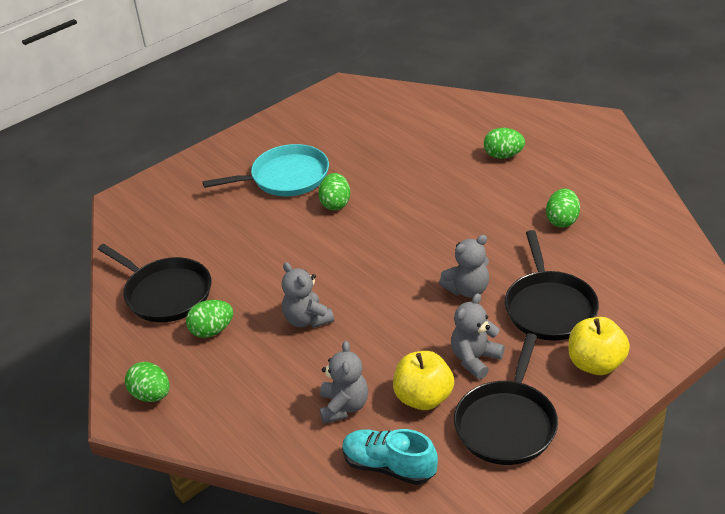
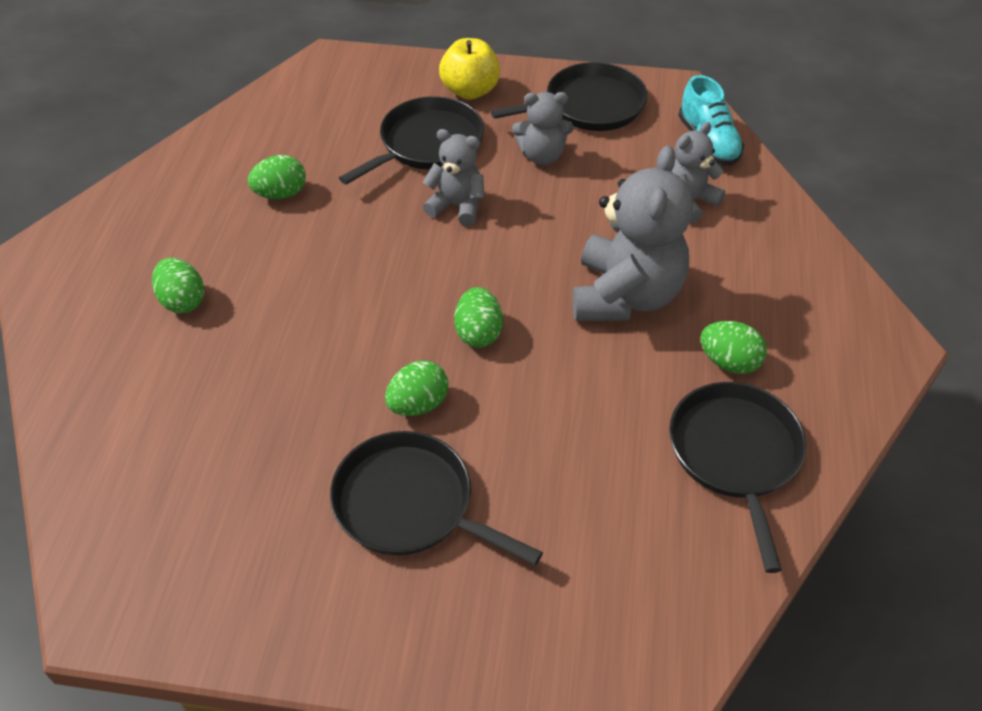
camera: 135 degrees left, 10 degrees up
(151, 395) = (852, 343): green egg -> green egg (478, 333)
(285, 177) = (410, 504): turquoise pan -> black pan
(307, 319) = (625, 296): grey teddy bear -> grey teddy bear, size x1.80
(423, 398) = (620, 161): yellow apple -> none

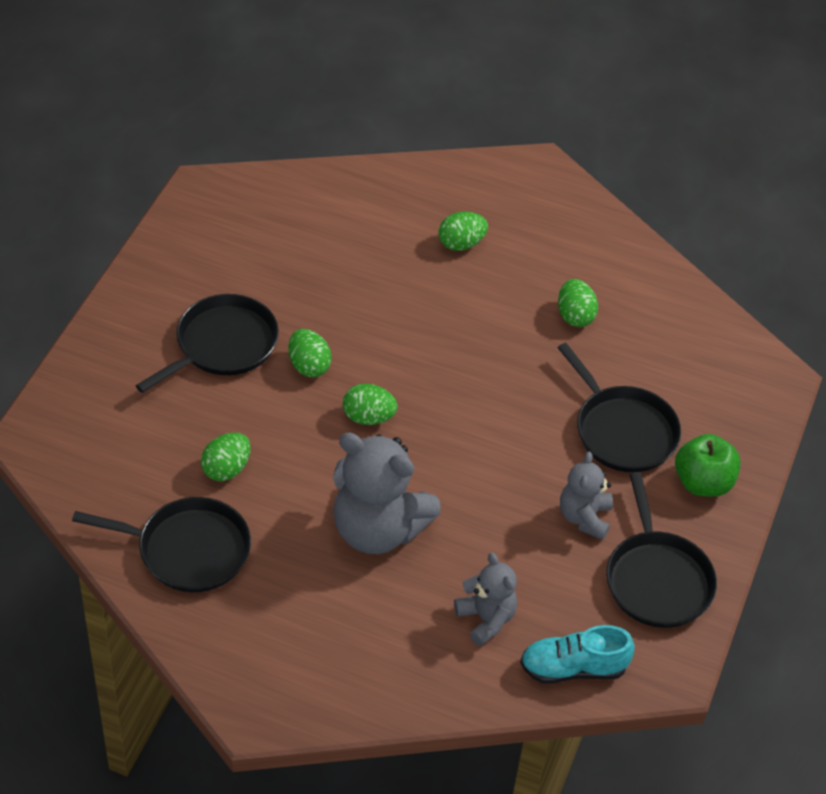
camera: 100 degrees right, 0 degrees up
(457, 206) = (527, 435): grey teddy bear -> none
(470, 91) = (703, 482): yellow apple -> green apple
(729, 362) = (279, 579): green egg -> green egg (226, 469)

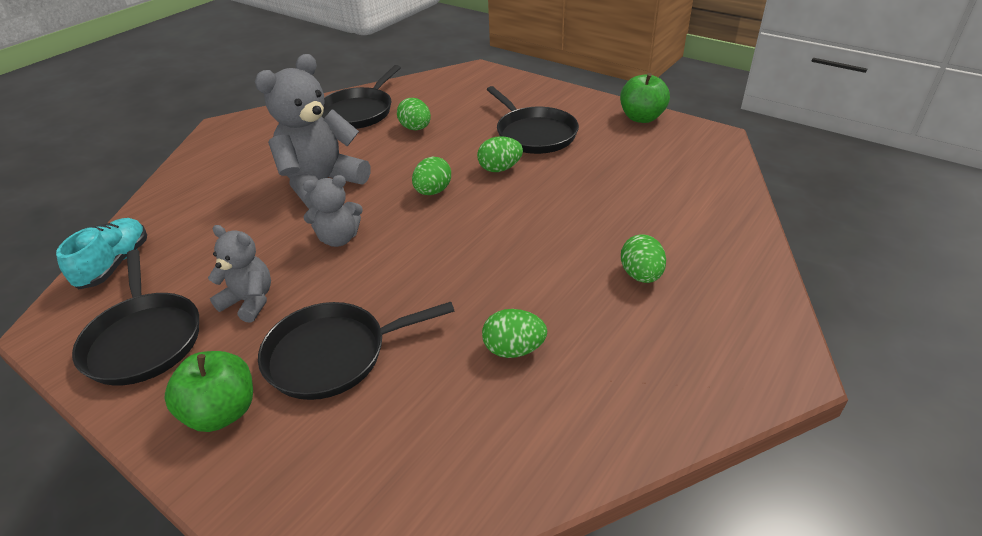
camera: 110 degrees right, 10 degrees down
(166, 249) = (641, 118): none -> green apple
(486, 619) = (201, 225): grey teddy bear -> grey teddy bear (339, 238)
(657, 579) = (144, 339): black pan -> black pan turned 120 degrees counterclockwise

